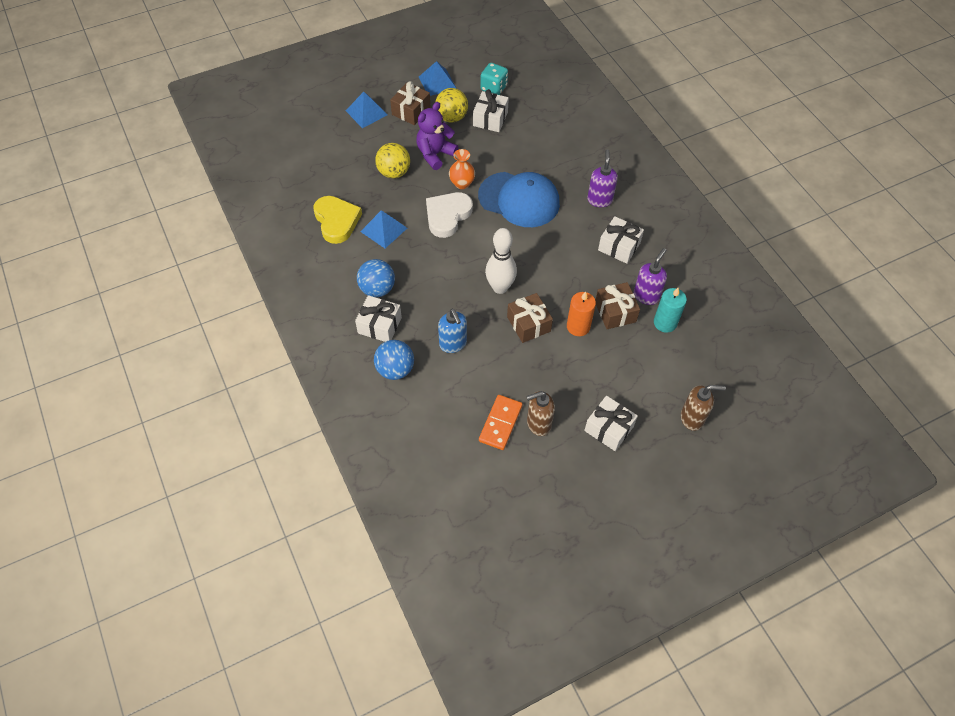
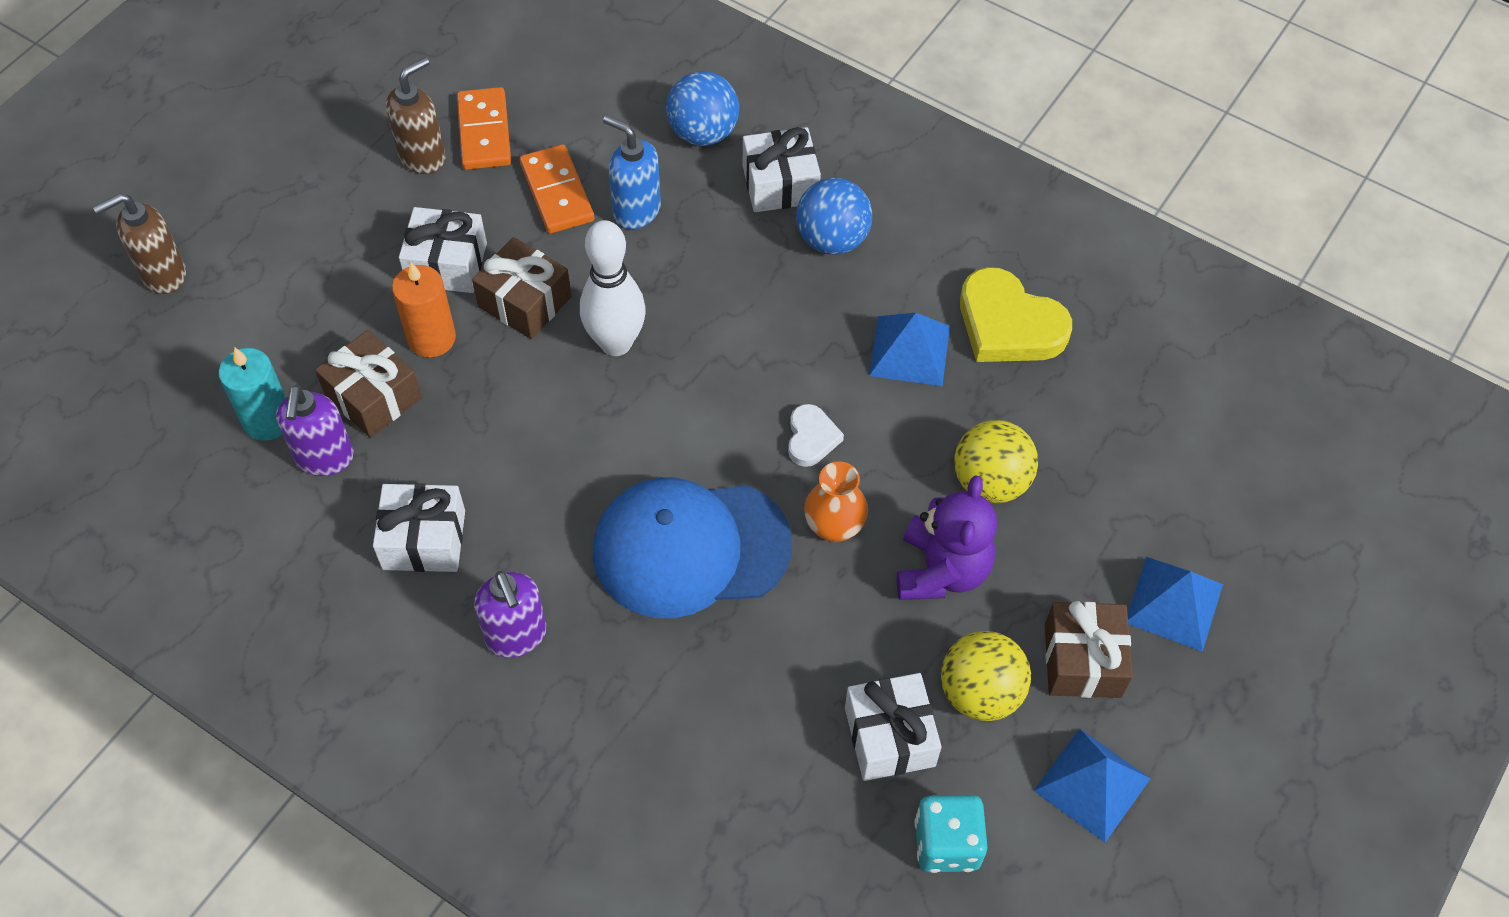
camera: 150 degrees right, 0 degrees up
(447, 216) = (811, 438): white heart -> white heart, size x0.53
(484, 371) = (557, 192): none -> orange domino
(609, 428) = (303, 198): white gift -> white gift (447, 264)

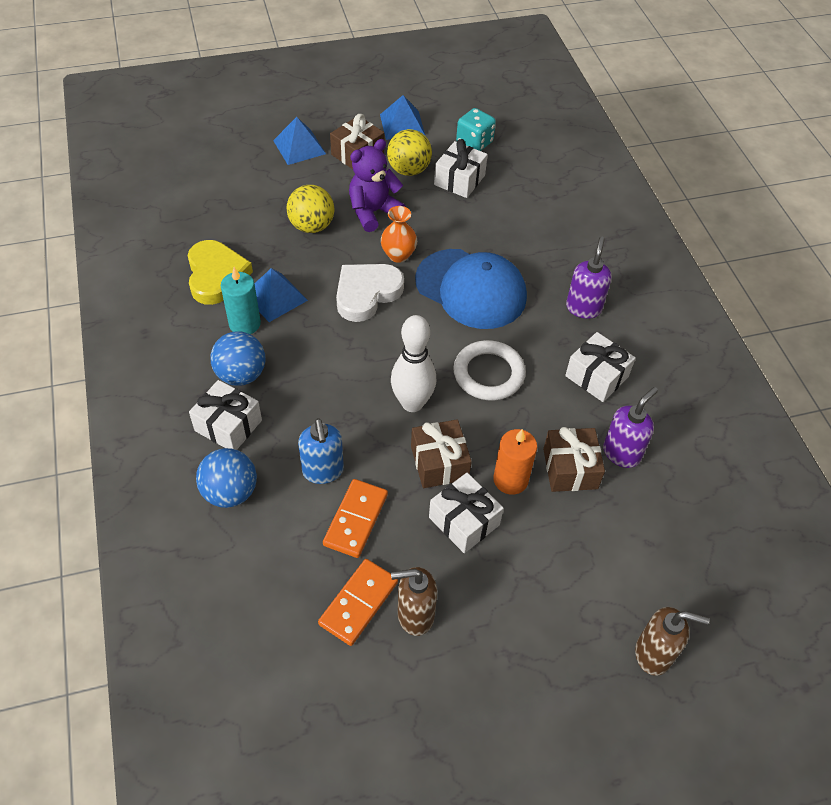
camera: 140 degrees left, 5 degrees down
(268, 420) = (641, 498): turquoise candle -> turquoise candle (244, 324)
(561, 443) = (488, 374): none -> white ring
(811, 438) = (366, 293): white heart -> white heart, size x1.88

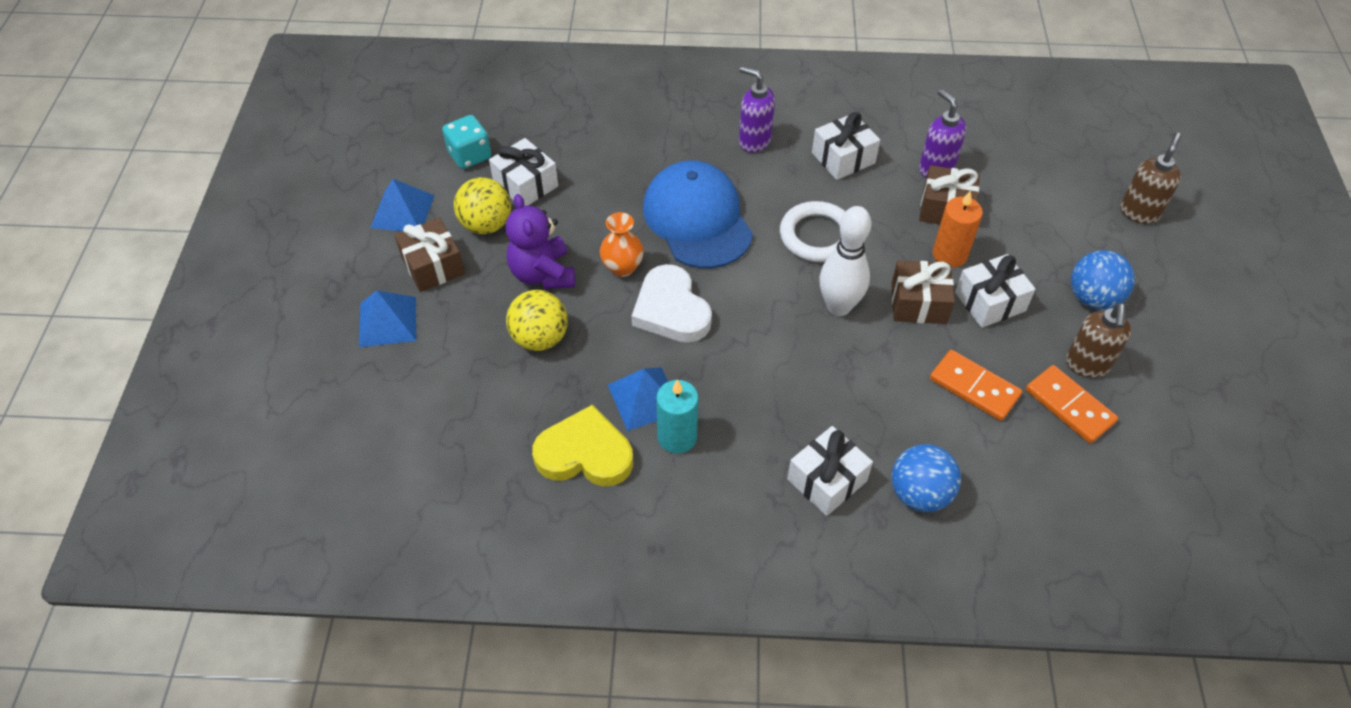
camera: 70 degrees left, 0 degrees up
(241, 374) = (755, 454): blue ball -> blue ball (1093, 298)
(323, 471) = (909, 402): blue soap dispenser -> none
(471, 289) = (697, 219): blue cap -> blue cap turned 75 degrees counterclockwise

